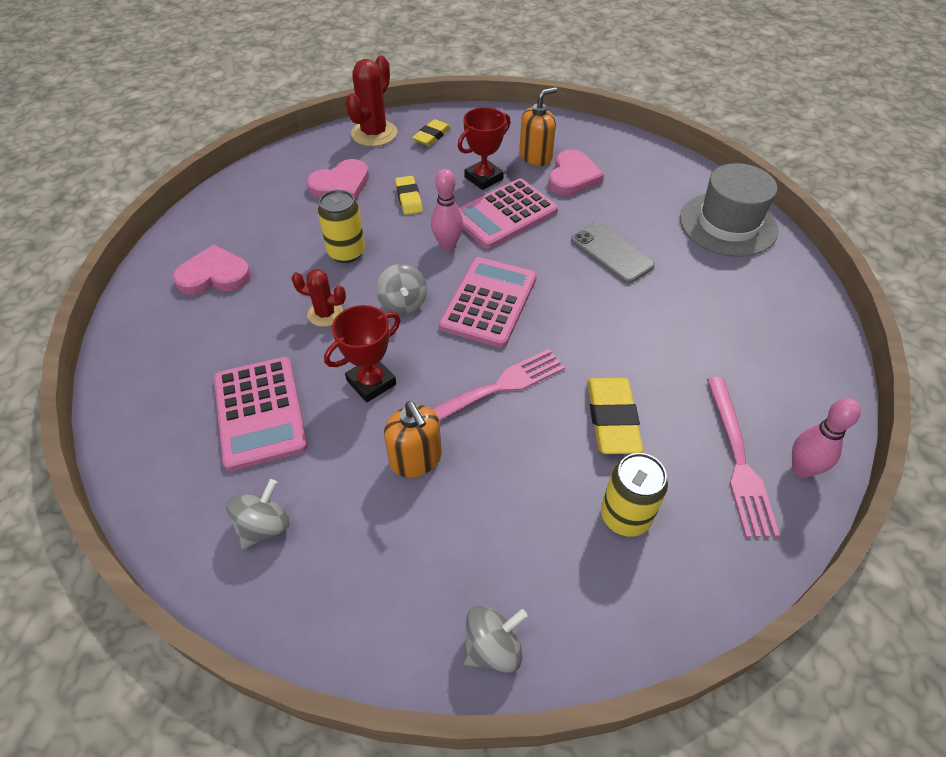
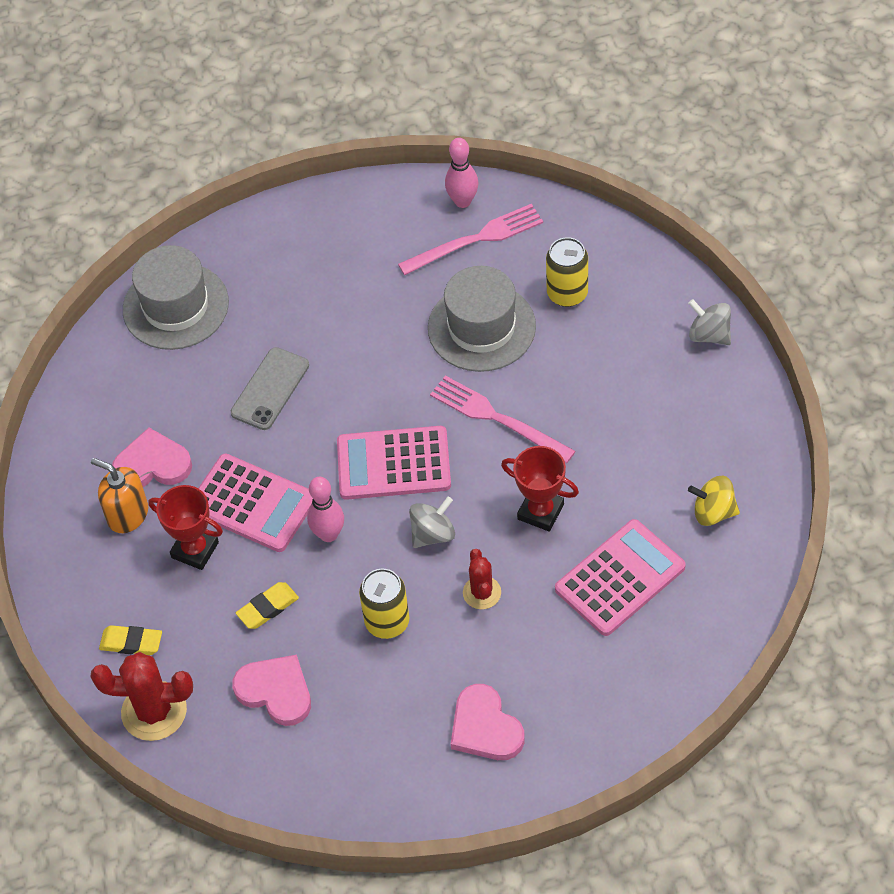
camera: 110 degrees left, 5 degrees up
(264, 526) = (713, 512): grey spinning top -> yellow spinning top
(416, 459) = (597, 442): orange soap dispenser -> none
(612, 419) = (481, 327): yellow eraser -> grey hat

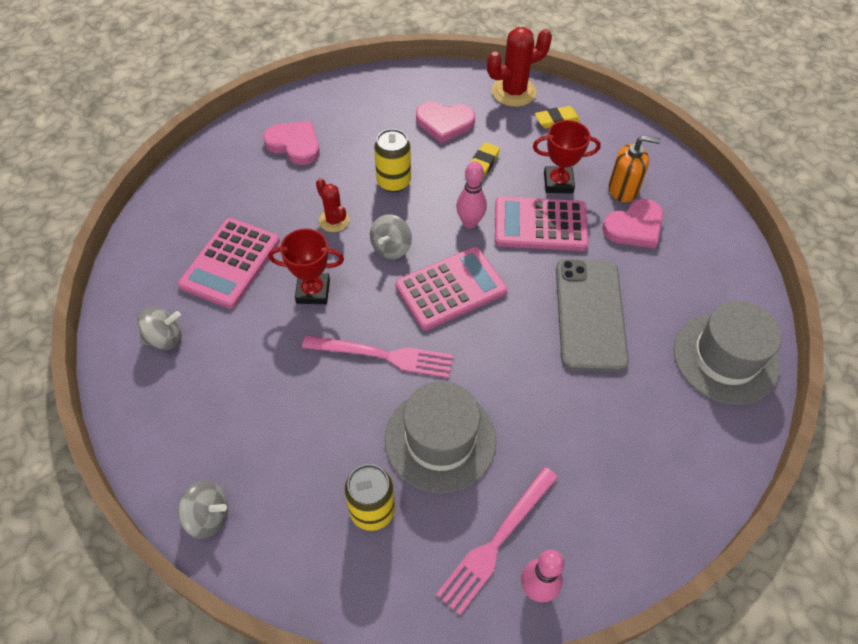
camera: 150 degrees right, 0 degrees up
(270, 389) = (590, 314): grey phone -> grey phone, size x1.54
(713, 512) = (165, 338): yellow spinning top -> grey spinning top

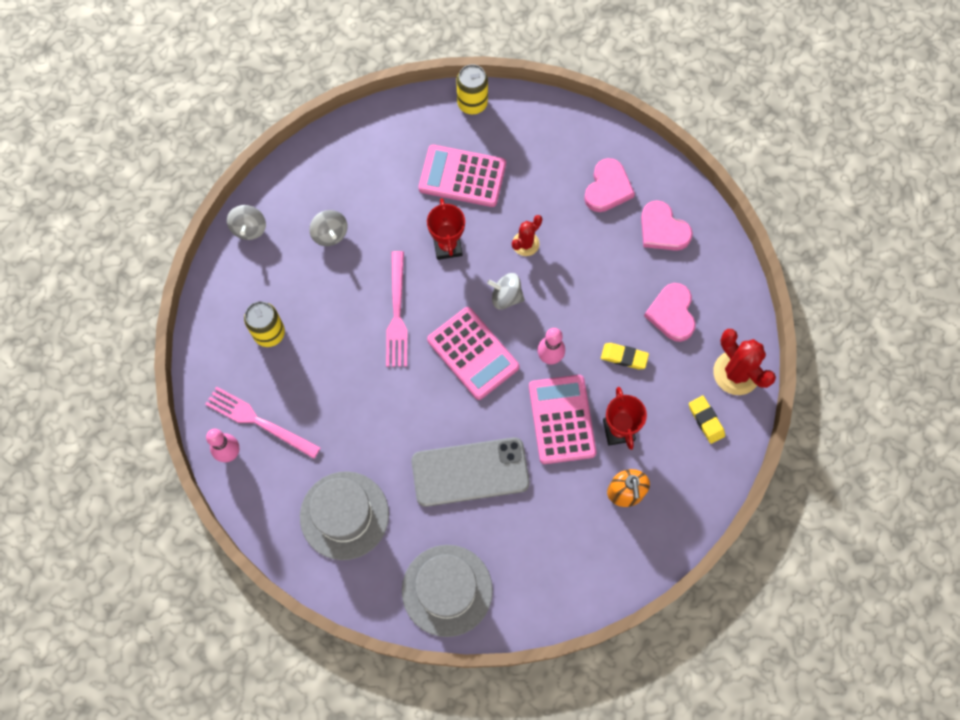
camera: 80 degrees right, 15 degrees up
(165, 338) = (382, 153): grey spinning top -> grey spinning top (330, 234)
(393, 182) = (582, 283): yellow can -> yellow can (472, 103)
(440, 440) = (331, 369): grey hat -> grey hat (344, 515)
(634, 227) = (579, 506): pink heart -> pink heart (662, 229)

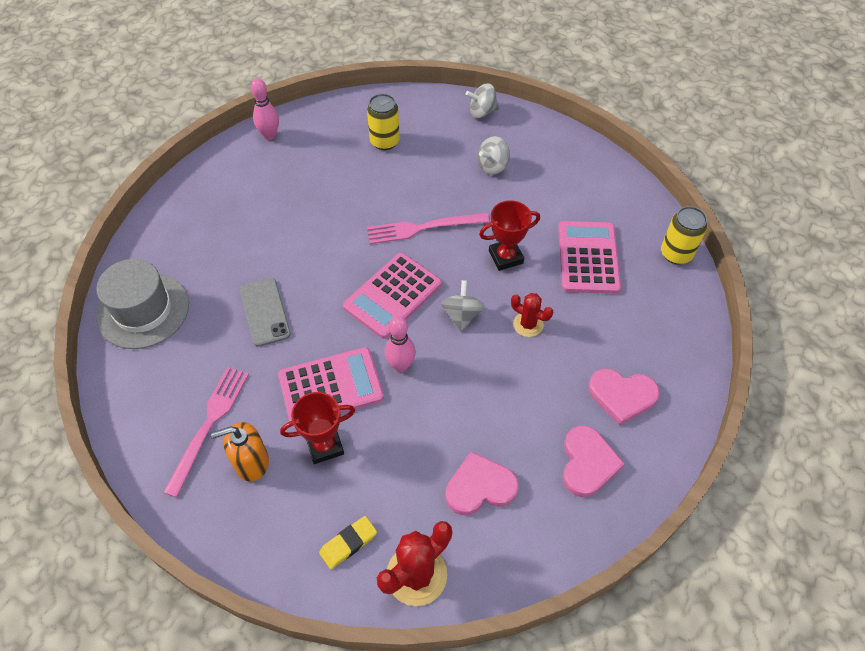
camera: 80 degrees right, 15 degrees down
(259, 422) = (300, 149): pink fork -> pink fork (209, 425)
(344, 515) = (216, 221): grey hat -> none
(470, 472) = (265, 312): grey phone -> grey phone, size x0.65
(624, 357) = (414, 440): yellow eraser -> none
(662, 229) = (587, 463): pink heart -> pink heart turned 150 degrees clockwise

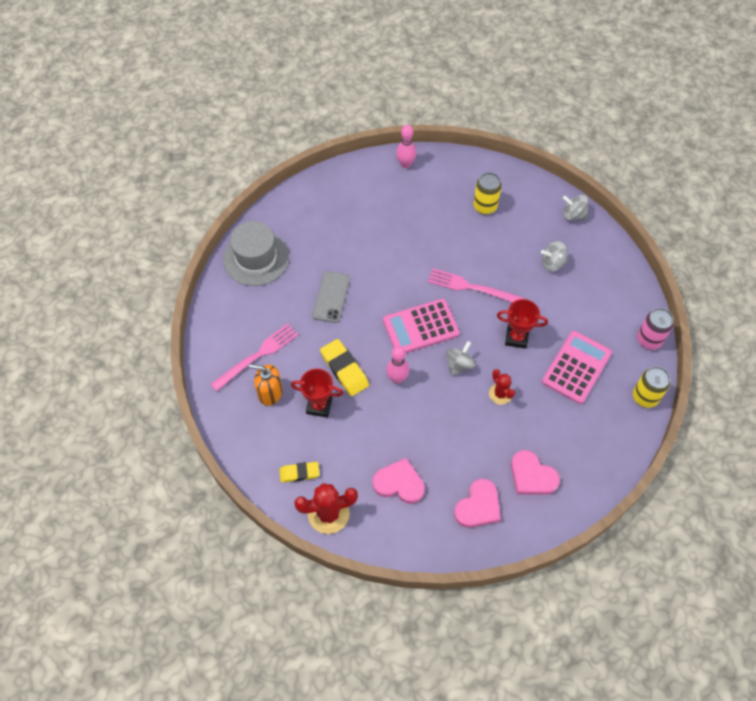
camera: 30 degrees right, 5 degrees up
(331, 386) = (344, 369): pink calculator -> yellow eraser
(639, 196) = (649, 340): none -> pink can

